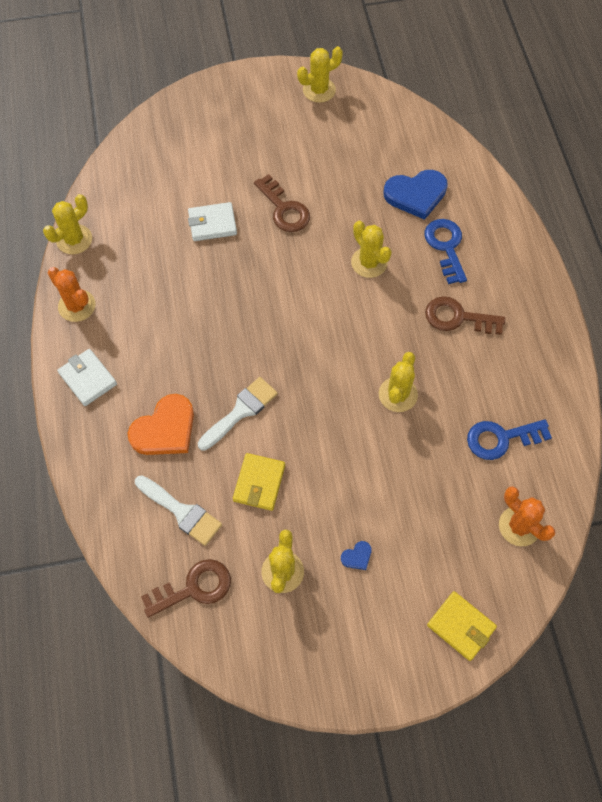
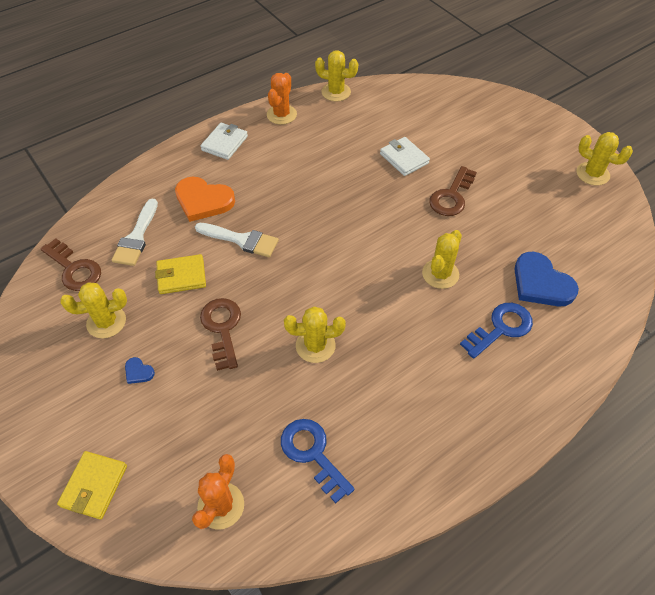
camera: 65 degrees right, 10 degrees down
(457, 318) = (427, 366): brown key -> brown key (222, 328)

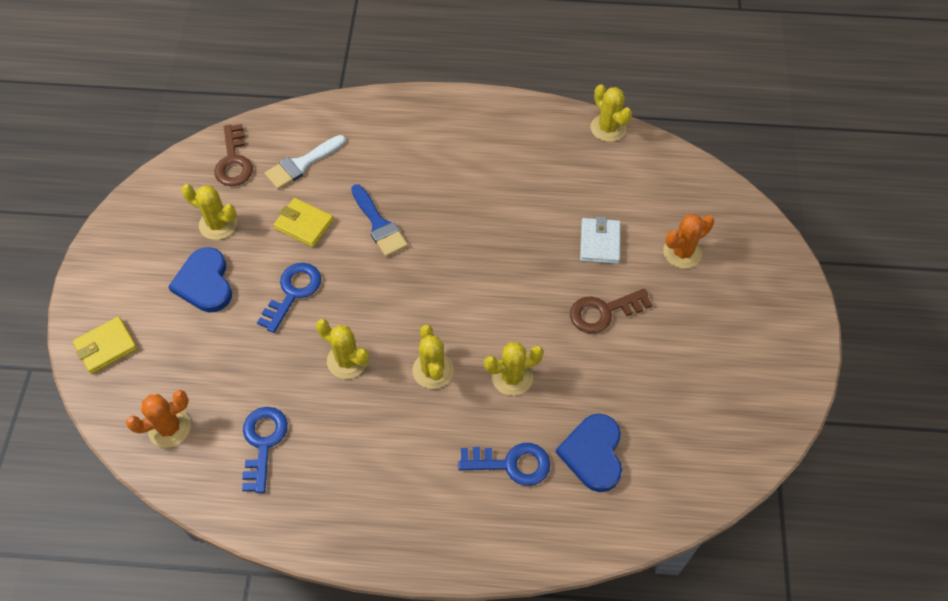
camera: 40 degrees right, 5 degrees up
(138, 372) = (205, 283): blue heart -> blue heart, size x2.32
(203, 201) = (383, 165): orange heart -> none
(222, 328) = (293, 292): brown key -> blue key
(225, 143) = (453, 119): white wallet -> none
(241, 240) = (379, 225): white brush -> blue brush
(281, 115) = (532, 121): orange cactus -> orange cactus (682, 252)
(592, 174) = (775, 389): yellow cactus -> yellow cactus (433, 370)

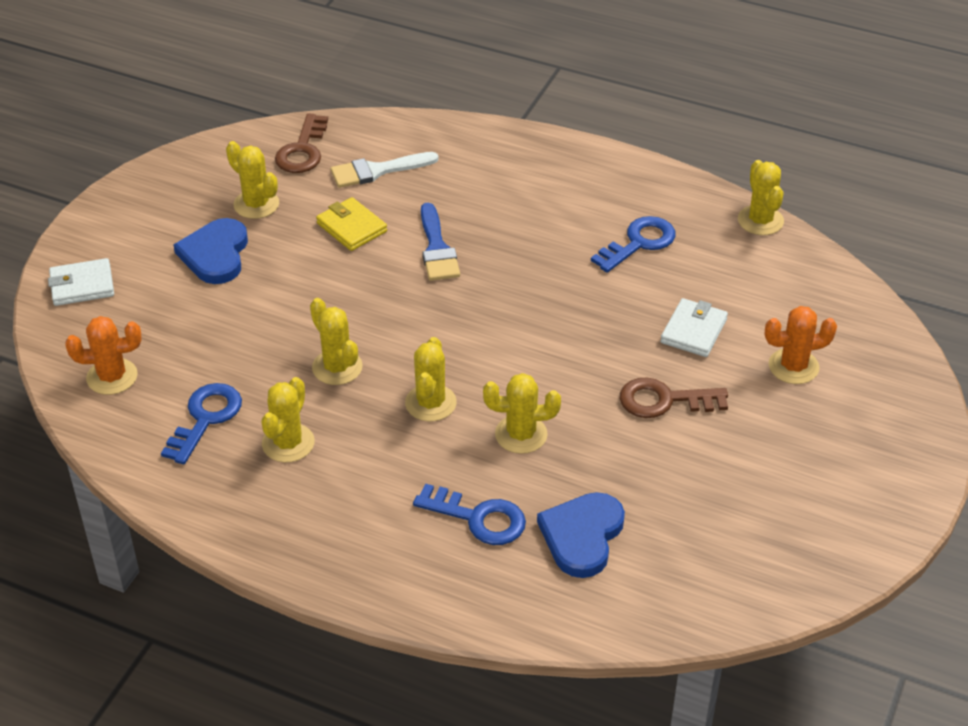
camera: 20 degrees right, 15 degrees down
(106, 347) = (82, 285): yellow wallet -> white wallet
(293, 292) = (308, 288): blue key -> blue key (639, 243)
(338, 444) = (288, 443): none -> yellow cactus

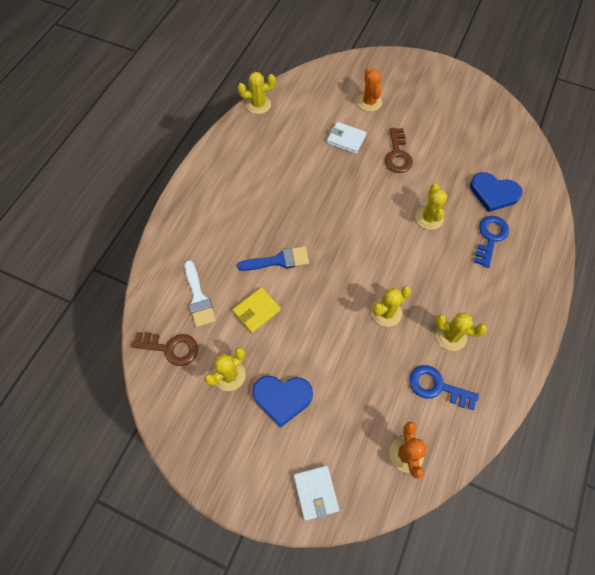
camera: 90 degrees left, 20 degrees up
(430, 403) = (410, 261): yellow cactus -> none
(639, 243) = (275, 159): blue key -> none

